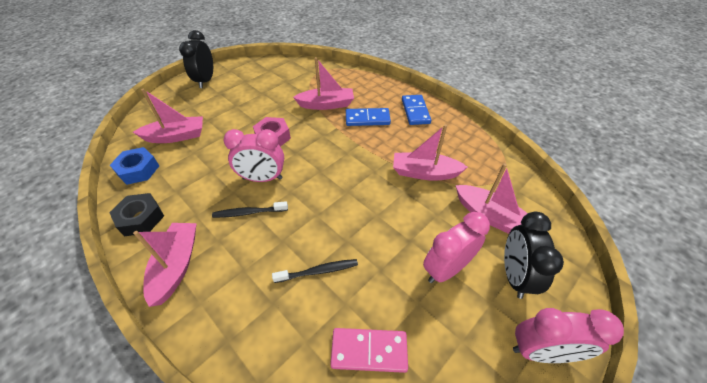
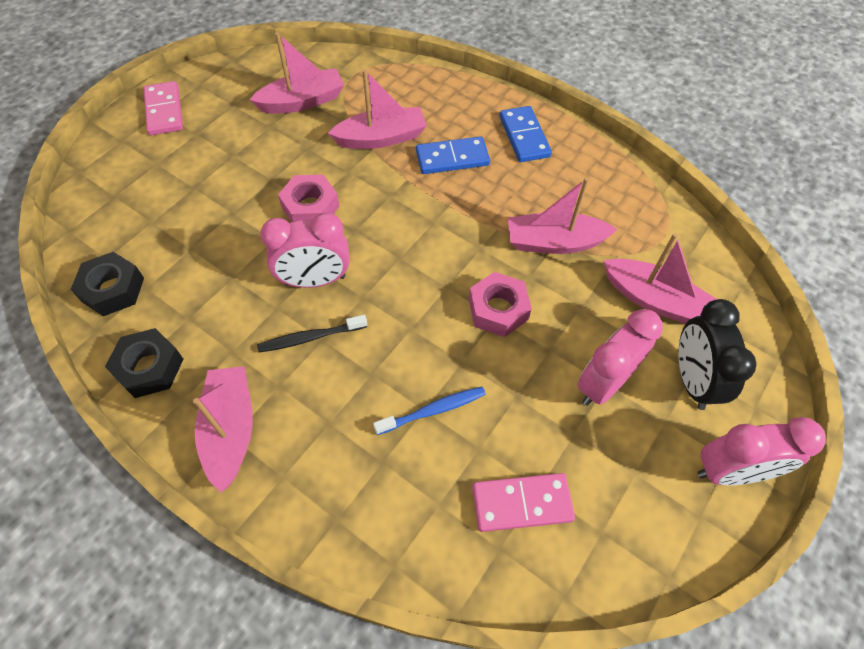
camera: 10 degrees left, 10 degrees up
(138, 170) = (112, 289): blue nut -> black nut
(176, 136) = (152, 223): pink boat -> pink boat (302, 101)
(205, 81) = (164, 111): black clock -> pink domino
(318, 271) = (433, 410): black toothbrush -> blue toothbrush
(378, 210) = (498, 309): none -> pink nut

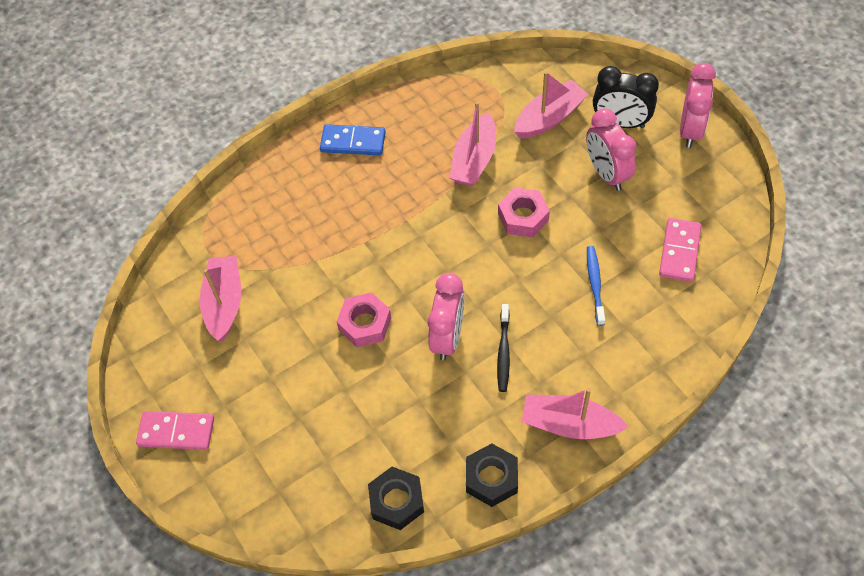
camera: 65 degrees left, 0 degrees up
(381, 138) = (305, 249): pink boat -> none
(452, 158) = (354, 202): blue domino -> none

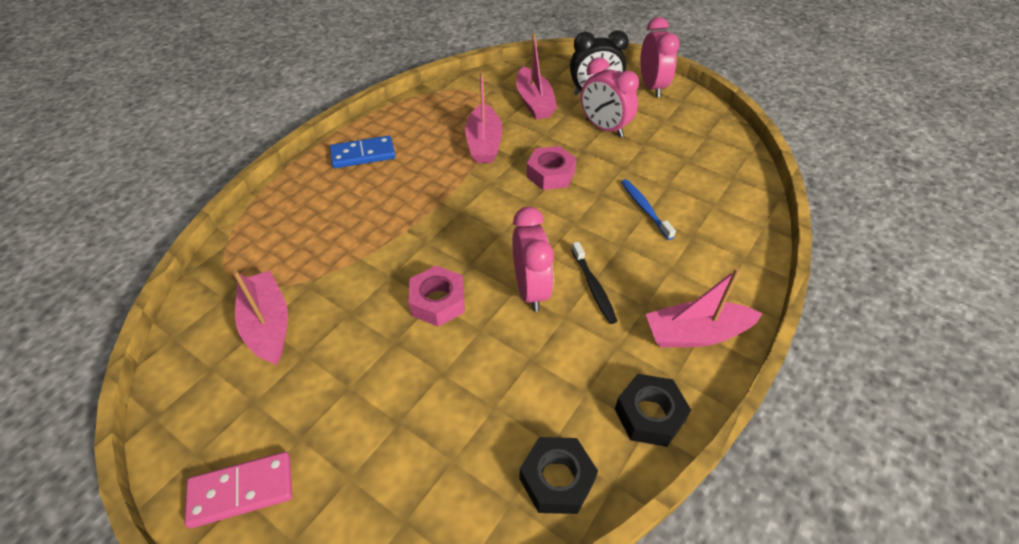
camera: 25 degrees left, 10 degrees down
(549, 118) = (534, 102): pink boat -> pink boat turned 135 degrees clockwise
(679, 251) = (699, 167): pink domino -> none

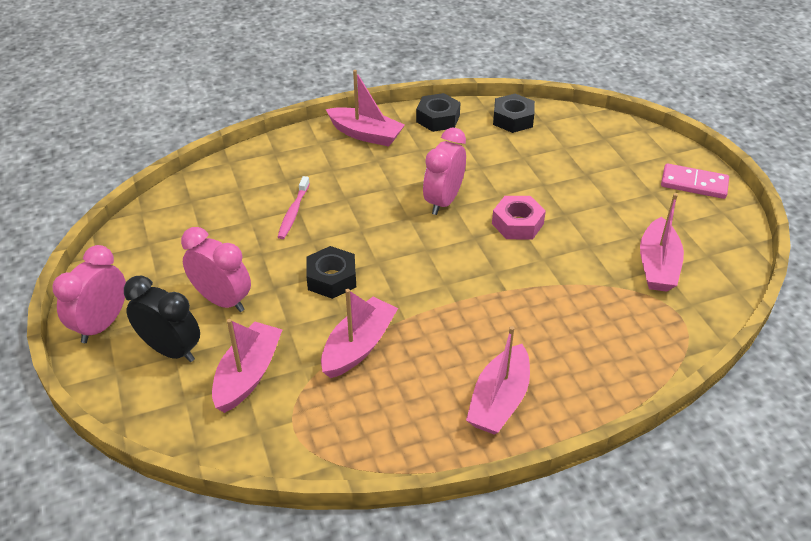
camera: 145 degrees left, 5 degrees down
(363, 155) = (499, 400): blue domino -> pink boat
(550, 174) = (331, 278): pink nut -> black nut
(593, 287) = (398, 183): black toothbrush -> none
(604, 128) = (222, 300): pink clock -> pink clock turned 45 degrees counterclockwise
(644, 208) = (293, 212): blue toothbrush -> pink toothbrush

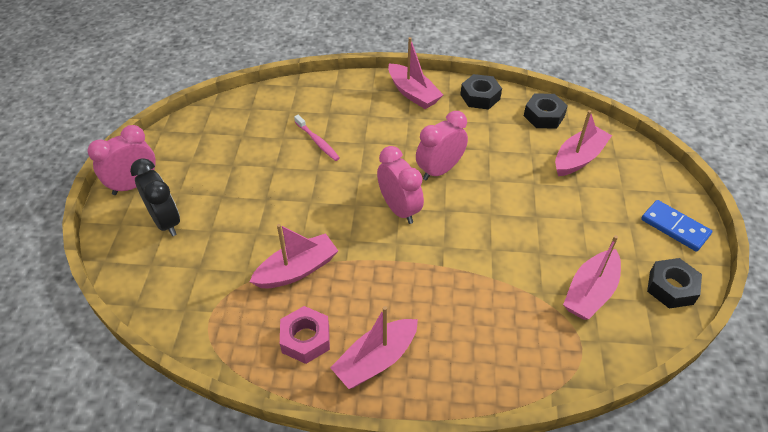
camera: 25 degrees right, 5 degrees up
(222, 300) = (224, 195): pink clock -> pink clock (399, 209)
(248, 375) = (205, 262): pink boat -> pink boat (578, 158)
(293, 212) = (317, 142): pink toothbrush -> pink toothbrush turned 75 degrees counterclockwise
(331, 278) = (312, 206): black nut -> black nut (671, 288)
(517, 224) = (489, 211): pink nut -> pink nut (305, 339)
(694, 184) = (675, 227): pink domino -> blue domino

